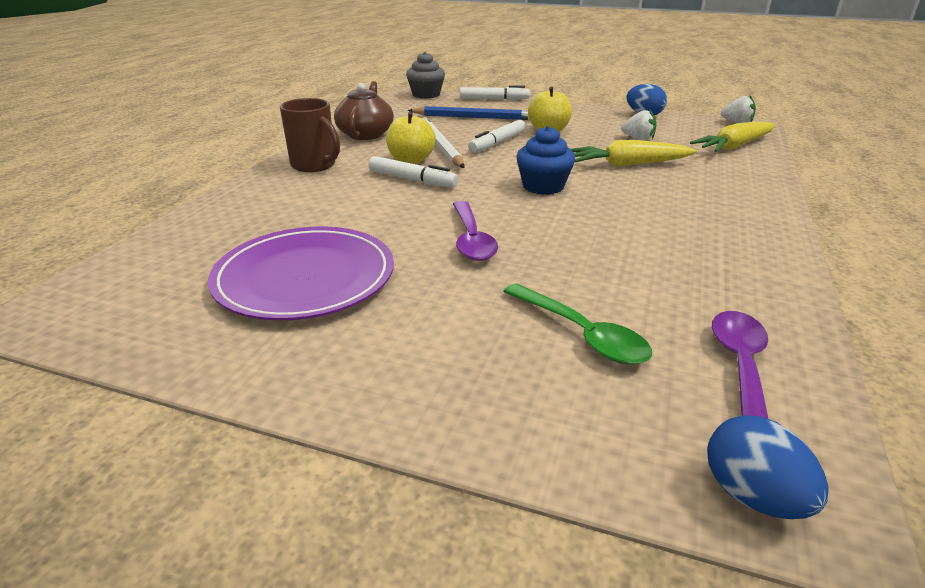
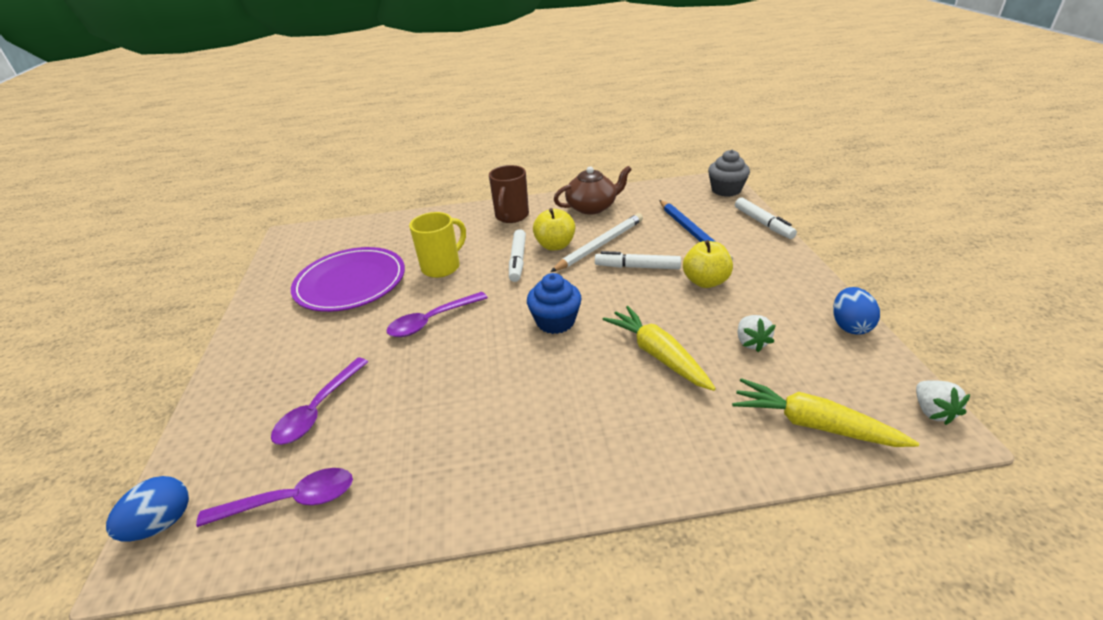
camera: 65 degrees right, 5 degrees up
(363, 216) = (442, 267): none -> yellow mug
(581, 334) = (318, 409): green spoon -> purple spoon

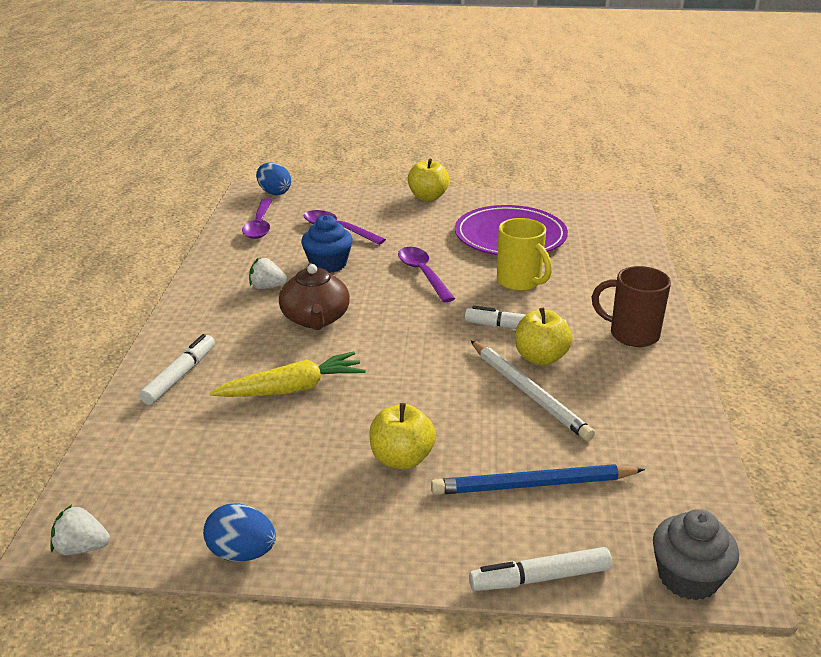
camera: 100 degrees right, 5 degrees down
(238, 352) = (428, 197): none -> yellow apple
(555, 321) = (383, 338): blue cupcake -> blue cupcake (328, 264)
(592, 207) = (646, 405): brown teapot -> brown teapot (315, 319)
(637, 267) = (461, 411): white marker -> white marker (180, 376)
(751, 342) = (268, 457): white strawberry -> white strawberry (267, 287)
(813, 424) = (137, 456): yellow carrot -> none

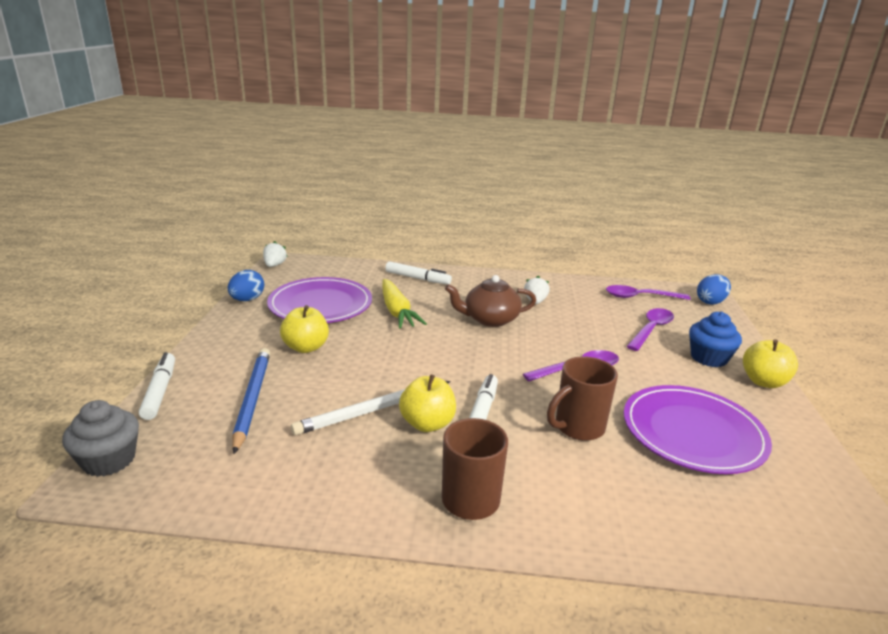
camera: 90 degrees right, 5 degrees down
(267, 463) = (320, 304): none -> purple plate
(328, 264) = (581, 325): blue cupcake -> blue cupcake (708, 358)
(520, 282) = (577, 427): yellow mug -> brown mug

